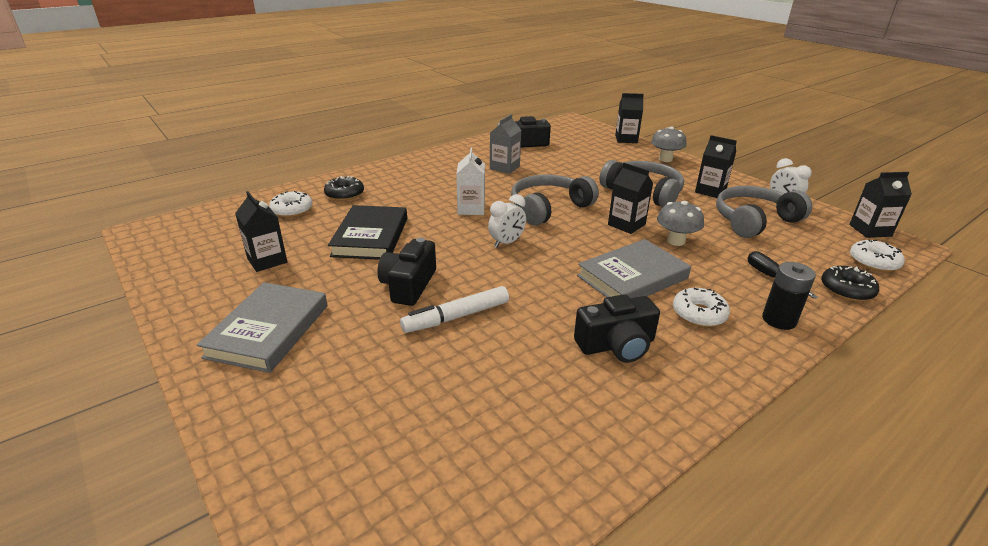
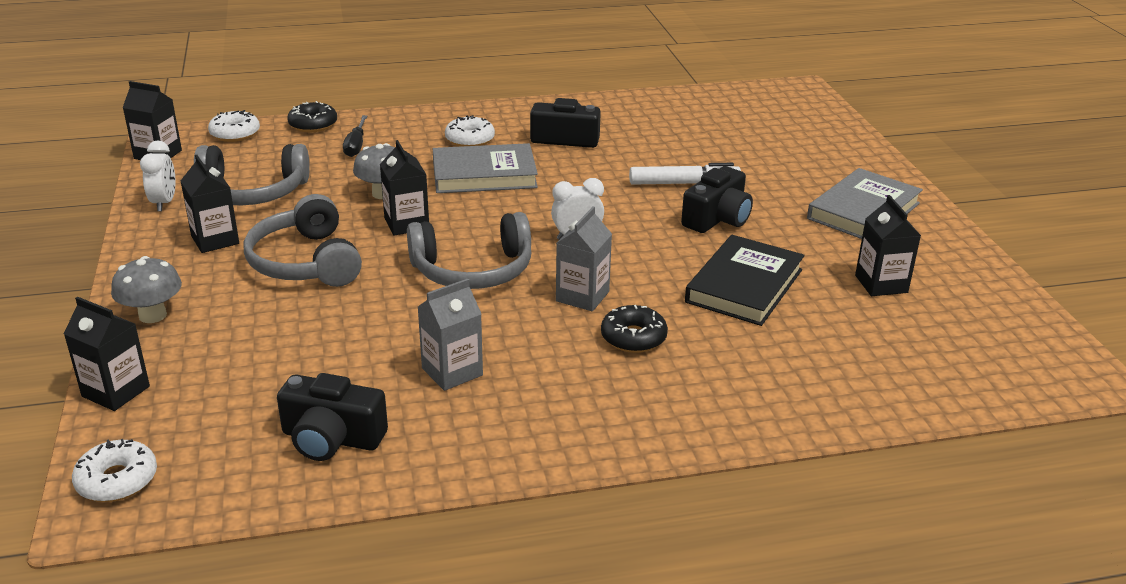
camera: 155 degrees left, 0 degrees up
(292, 210) = (859, 363): white donut -> white donut (117, 480)
(345, 194) = (770, 378): black donut -> black donut (633, 337)
(471, 209) = (582, 296): white carton -> grey carton
(779, 320) = (412, 123): black battery -> none

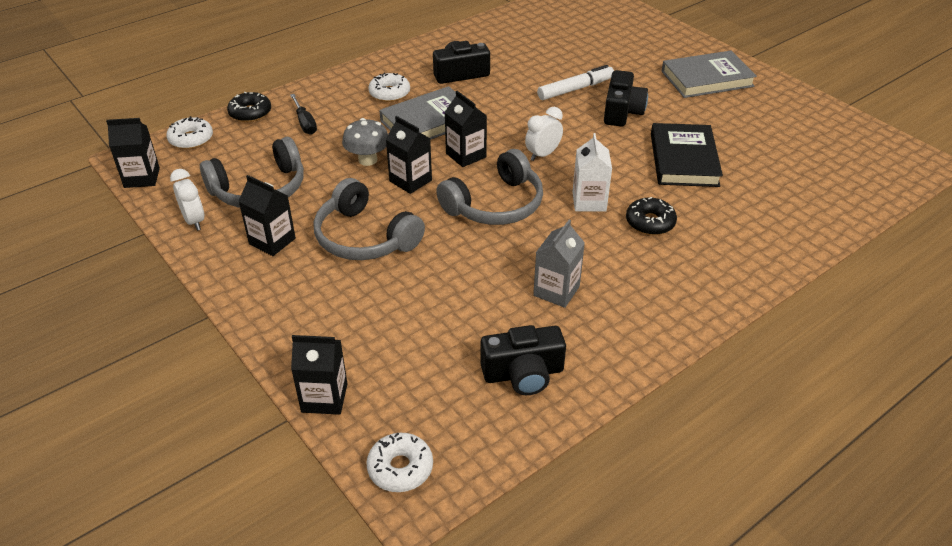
camera: 25 degrees left, 10 degrees up
(152, 315) = (287, 323): grey mushroom -> none
(582, 296) = (589, 201): grey carton -> white carton
(863, 211) = (707, 79): grey book -> grey book turned 60 degrees clockwise
(881, 284) = (762, 132): black carton -> black carton (466, 155)

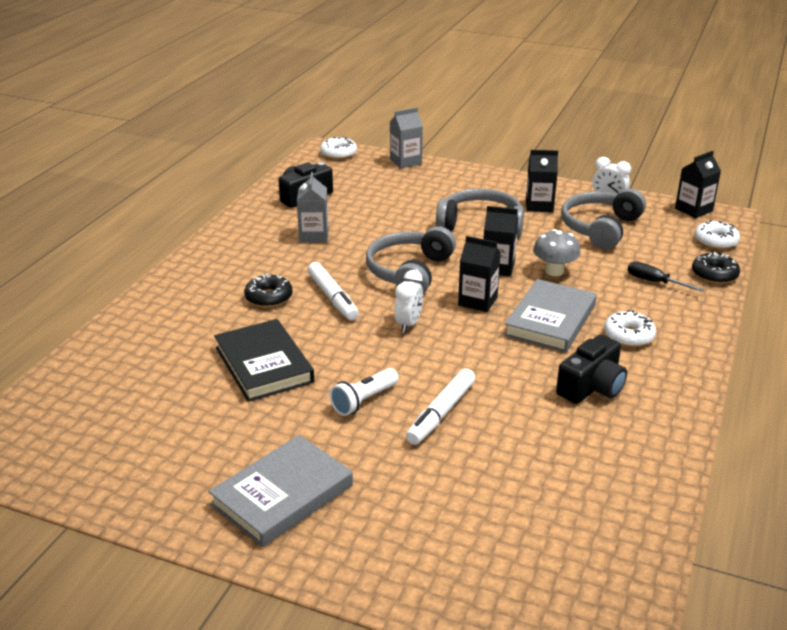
camera: 150 degrees right, 10 degrees down
(324, 398) = (405, 161): black carton -> grey carton
(589, 201) = (333, 298): white carton -> white marker
(622, 111) = (364, 401): black camera -> white flashlight

